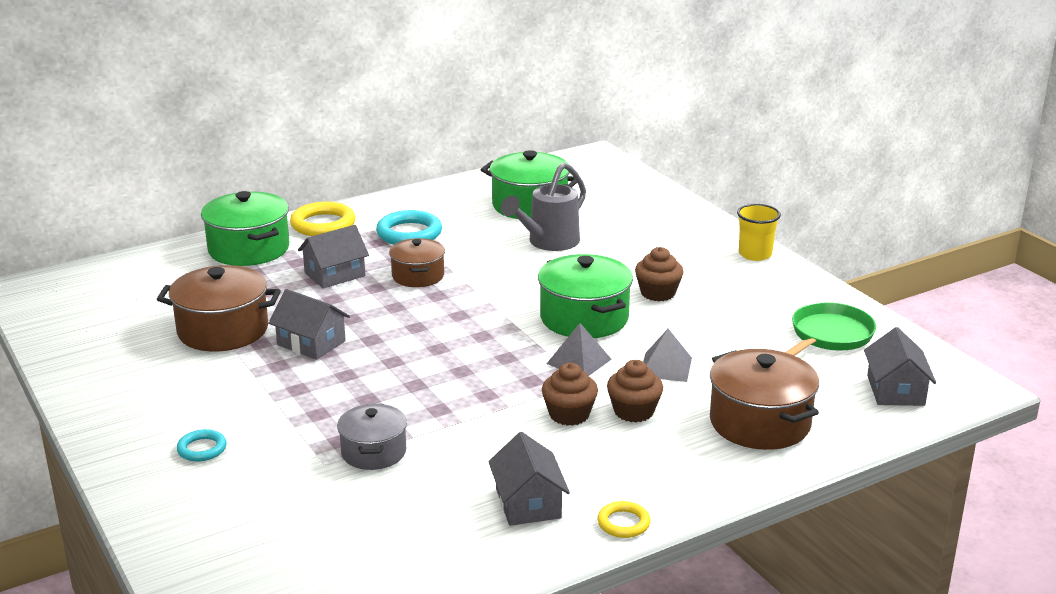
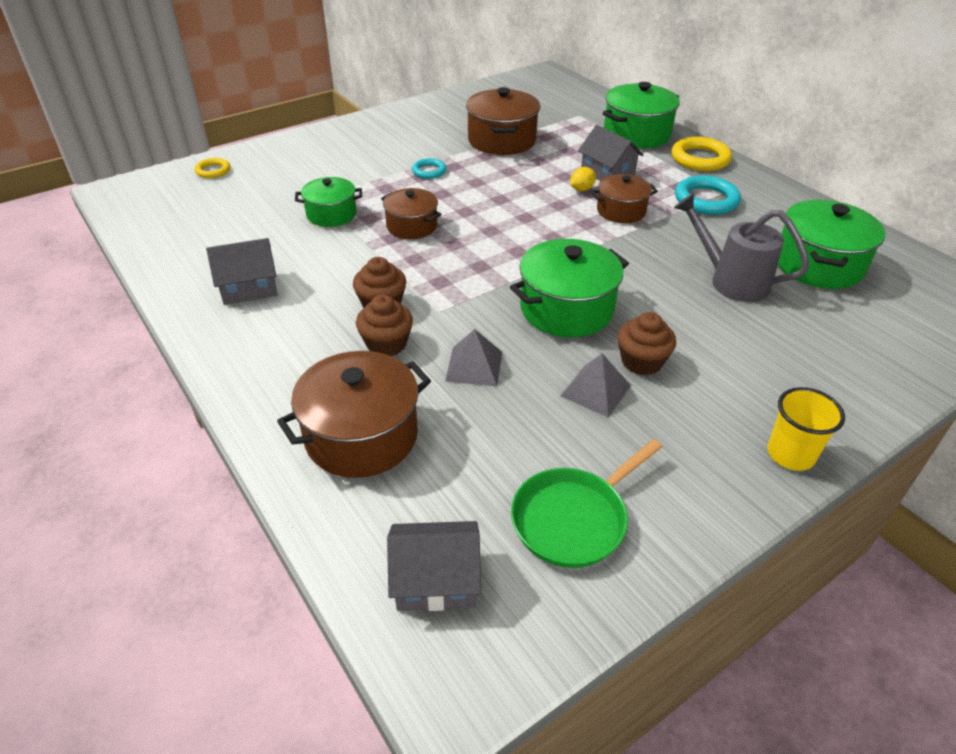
camera: 85 degrees right, 15 degrees up
(202, 449) = (342, 153): turquoise ring -> turquoise ring (429, 171)
(311, 343) = (489, 175): grey house -> none
(366, 292) = (581, 189): none -> yellow lemon
(374, 452) = (331, 214): grey pot -> green pot
(417, 396) = (412, 226): none -> brown pot
(579, 361) = (478, 308): grey pyramid -> grey pyramid (595, 390)
(623, 523) = (207, 338): yellow ring -> yellow ring (213, 171)
(829, 336) = (573, 519): green pan -> green pan turned 105 degrees clockwise

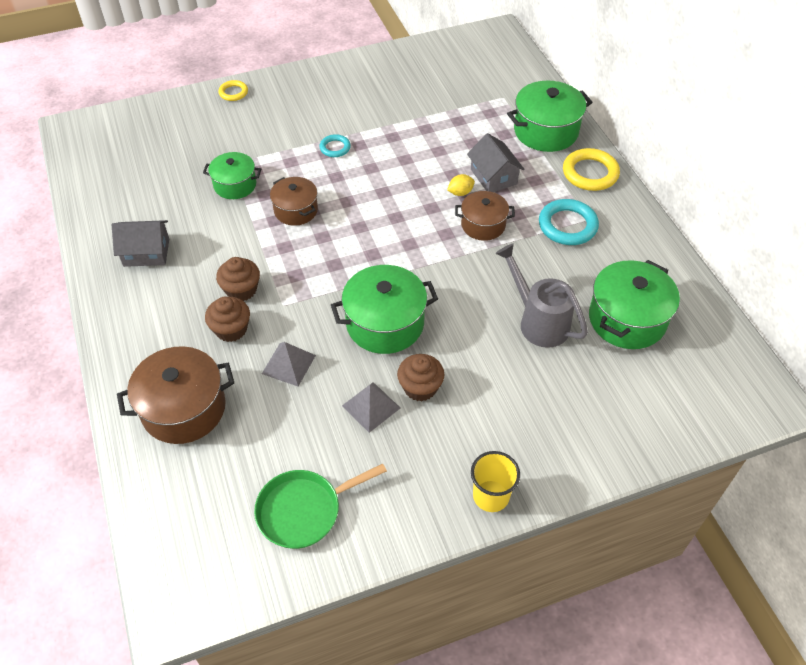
camera: 15 degrees right, 10 degrees up
(213, 171) = (155, 117): yellow ring -> yellow ring (233, 92)
(436, 580) = (192, 533): grey house -> none
(501, 140) = (415, 119): brown pot -> none

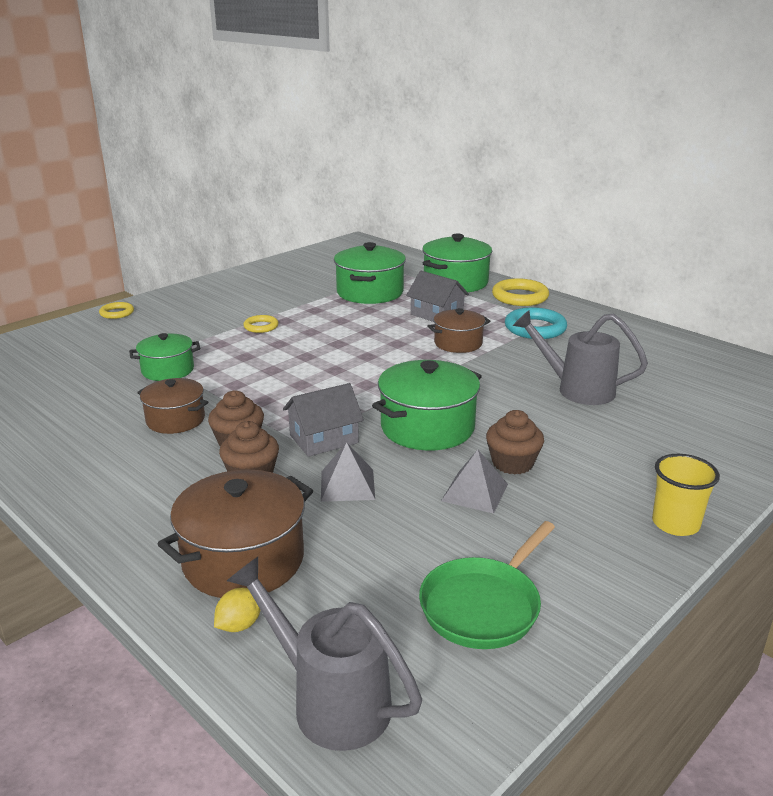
camera: 25 degrees left, 25 degrees down
(146, 252) = (91, 441): grey house -> grey house (324, 439)
(171, 541) = (331, 701): none -> grey watering can
(296, 210) = (254, 373): brown pot -> brown pot (175, 420)
(335, 148) = (261, 326): turquoise ring -> yellow ring
(460, 192) = (415, 329): yellow lemon -> yellow lemon (239, 625)
(627, 319) = (652, 369): green pot -> green pot (370, 292)

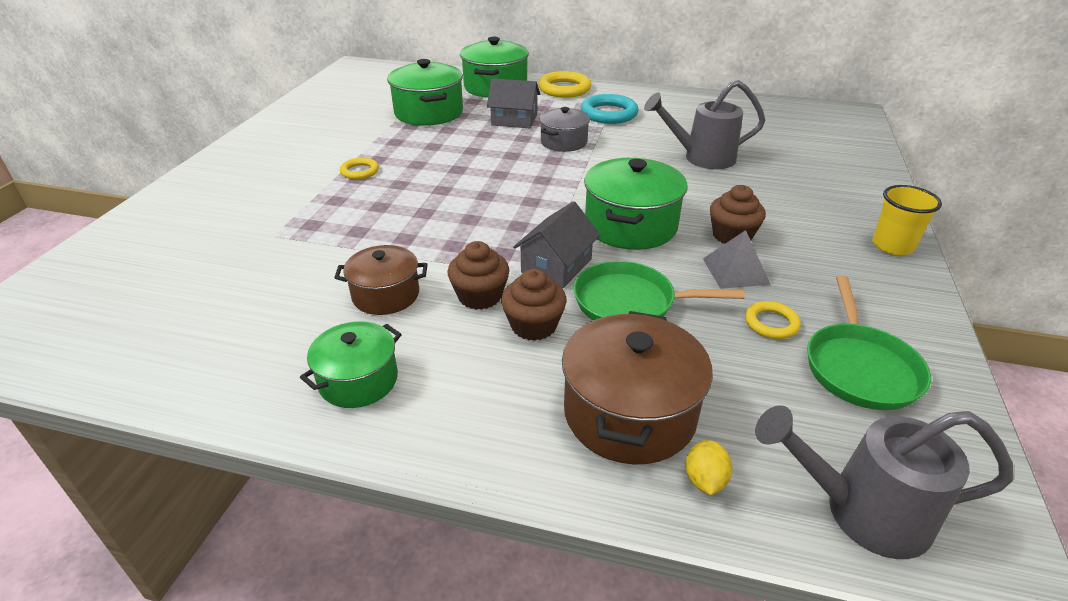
camera: 30 degrees left, 10 degrees up
(117, 313) = (171, 197): yellow ring -> yellow ring (771, 323)
(168, 370) = (312, 244): green pot -> green pot (358, 380)
(347, 485) = (630, 302): grey pyramid -> green pan
(458, 343) = (564, 142): brown pot -> grey pot

